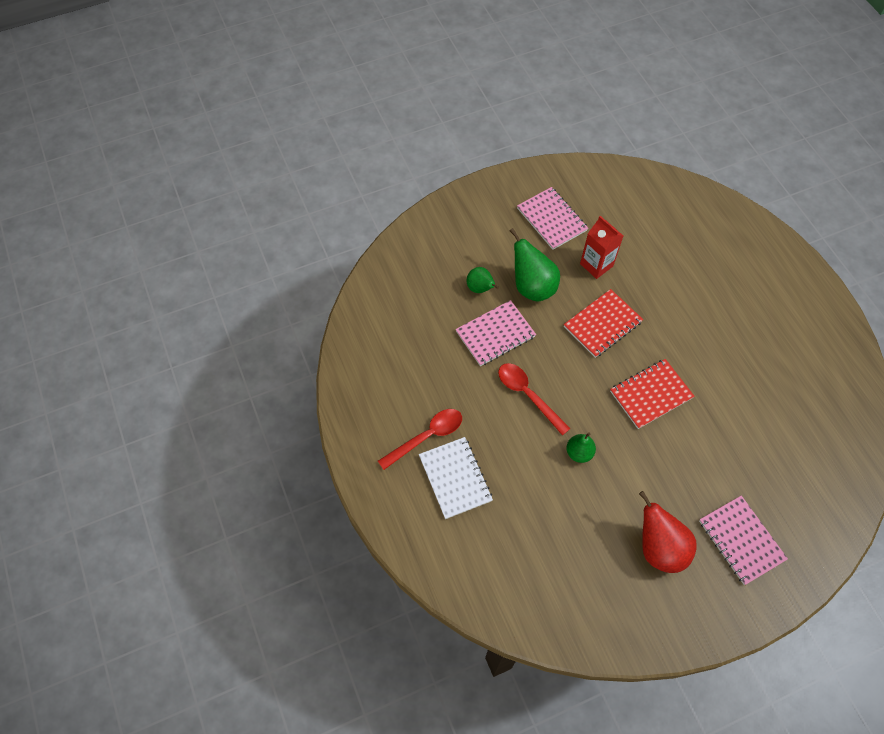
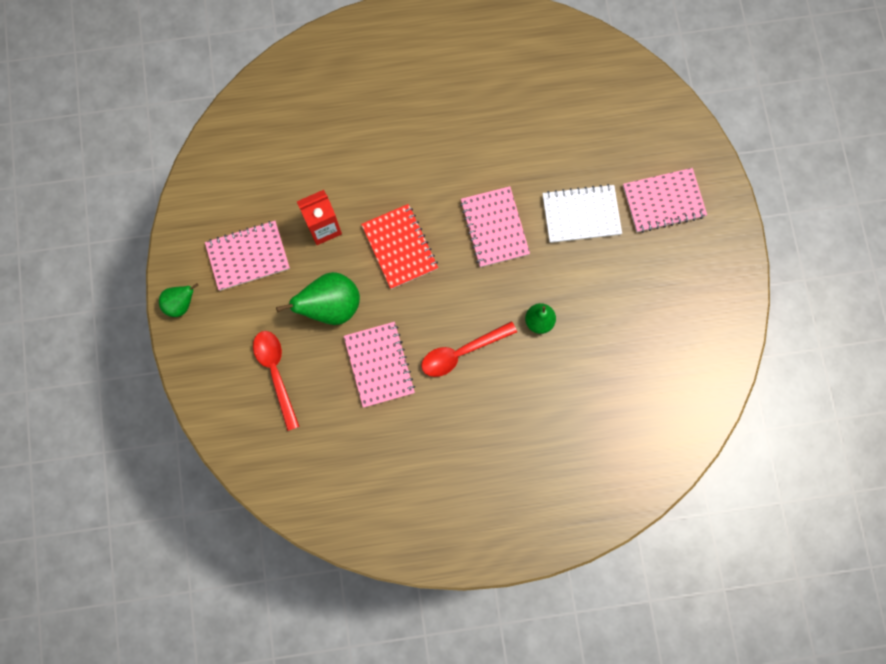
camera: 75 degrees left, 15 degrees up
(426, 437) = (481, 473): red spoon -> red spoon (276, 373)
(455, 478) = (535, 455): white notebook -> white notebook (581, 215)
(480, 288) = (316, 364): green pear -> green pear (181, 304)
(651, 394) = (494, 227): red notebook -> pink notebook
(659, 547) = (653, 278): red pear -> none

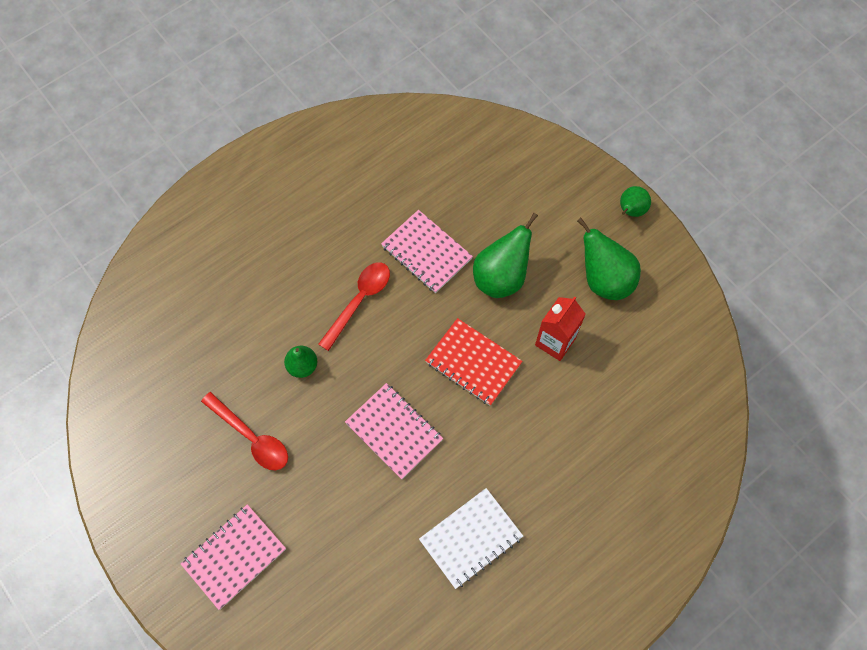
camera: 150 degrees right, 10 degrees down
(248, 256) = (604, 280): pink notebook -> green pear
(276, 373) = (510, 200): red spoon -> red spoon (251, 437)
(581, 215) = (314, 493): white notebook -> white notebook (471, 538)

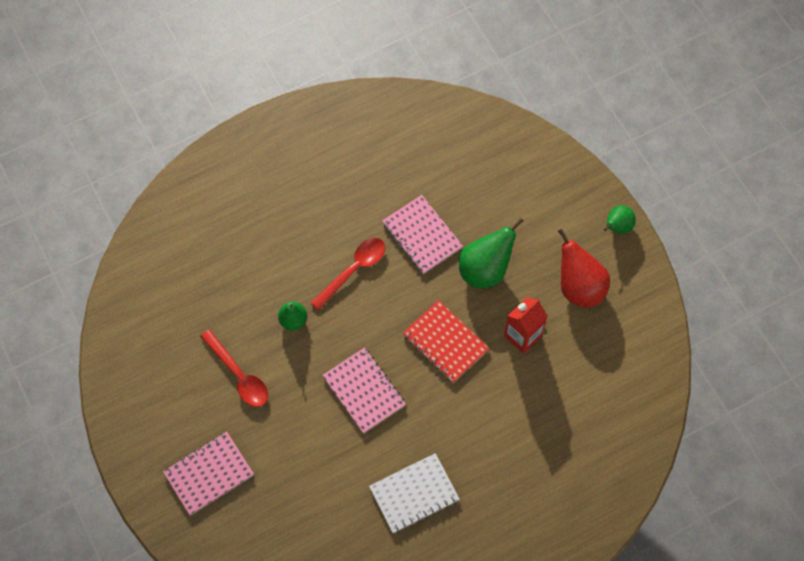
camera: 10 degrees right, 0 degrees up
(604, 280) = (579, 287): green pear -> red pear

